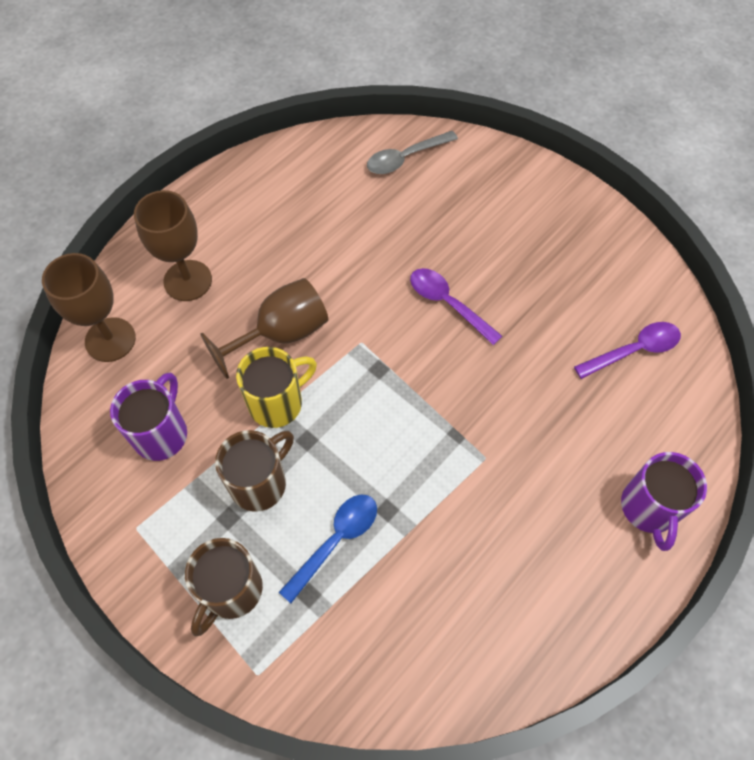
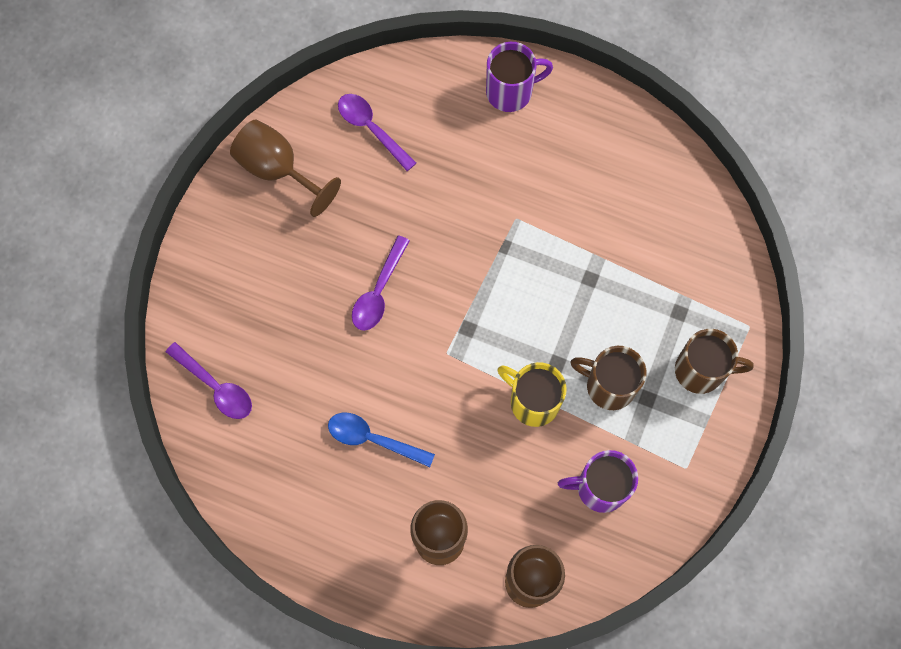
camera: 110 degrees left, 10 degrees up
(281, 333) = (464, 426): brown goblet -> brown goblet (277, 169)
(336, 541) = (630, 308): blue spoon -> blue spoon (373, 439)
(405, 158) = (215, 386): grey spoon -> purple spoon

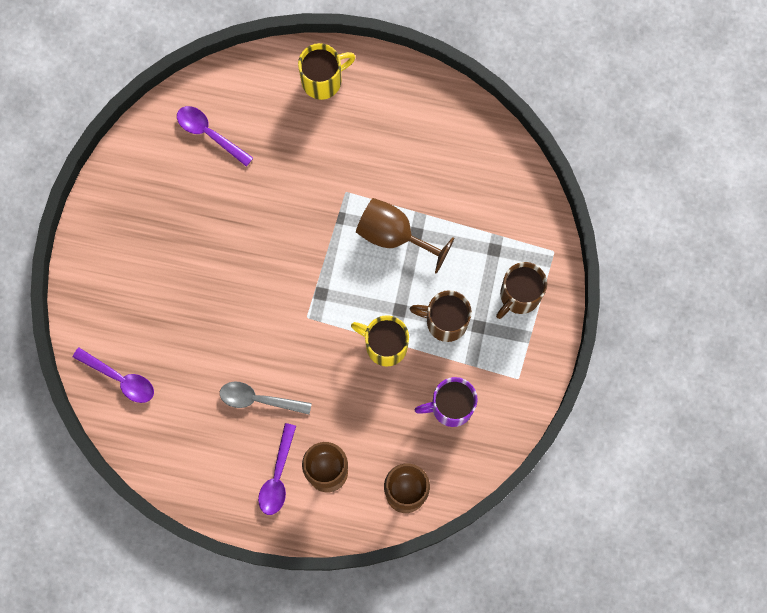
camera: 10 degrees left, 5 degrees up
(277, 169) = (136, 183): brown goblet -> brown goblet (394, 235)
(373, 439) = (259, 399): blue spoon -> grey spoon
(379, 291) = (241, 275): purple spoon -> purple spoon (277, 476)
(511, 91) = (323, 80): purple mug -> yellow mug
(701, 370) = (519, 295): brown mug -> brown mug turned 135 degrees clockwise

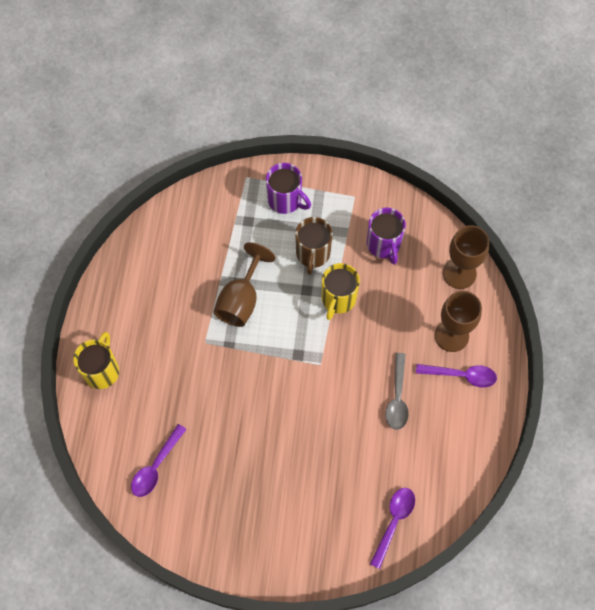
camera: 95 degrees left, 10 degrees down
(323, 80) = (102, 370): yellow mug -> yellow mug turned 45 degrees clockwise
(519, 295) = (285, 200): brown mug -> purple mug

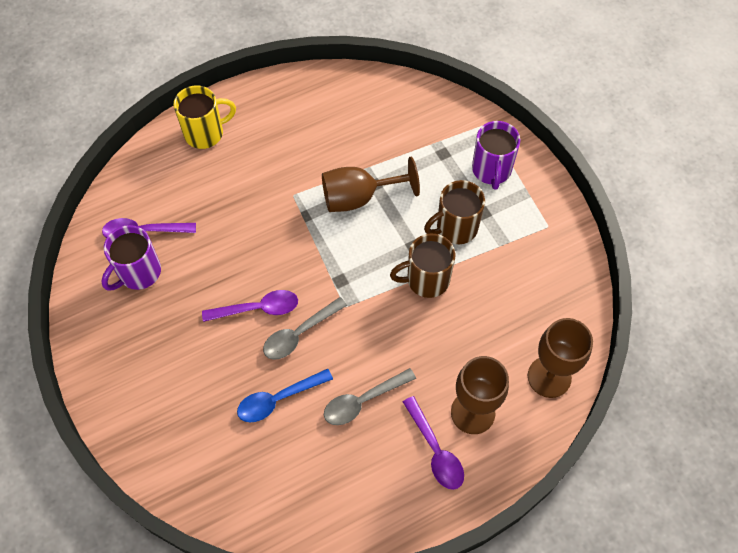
camera: 55 degrees right, 5 degrees down
(319, 407) = (299, 334): none -> grey spoon
(338, 299) = (426, 280): yellow mug -> brown mug
(358, 451) = (278, 399): none -> blue spoon
(384, 245) = (519, 285): purple mug -> purple mug (138, 273)
(394, 522) = (225, 481): purple spoon -> purple spoon (257, 308)

